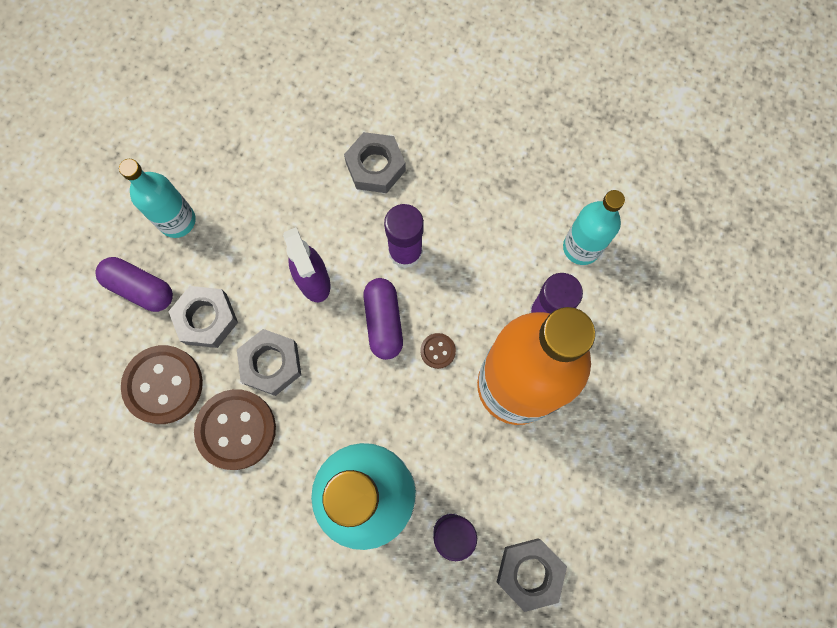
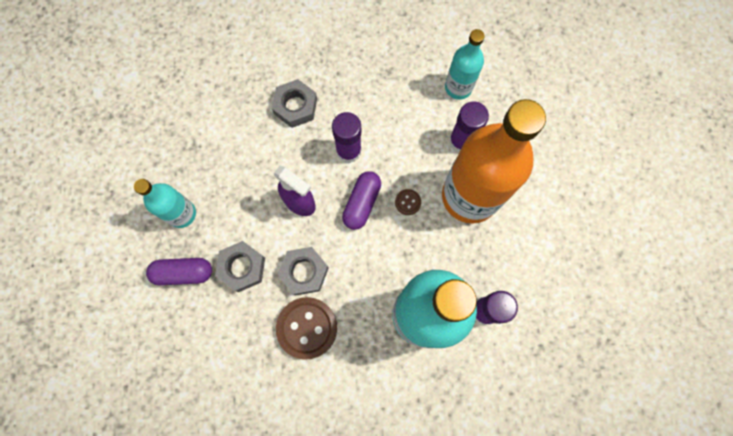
camera: 30 degrees left, 0 degrees up
(163, 385) = (239, 327): brown button -> none
(384, 322) = (362, 203): purple capsule -> purple capsule turned 60 degrees clockwise
(529, 573) = (548, 307): grey nut -> none

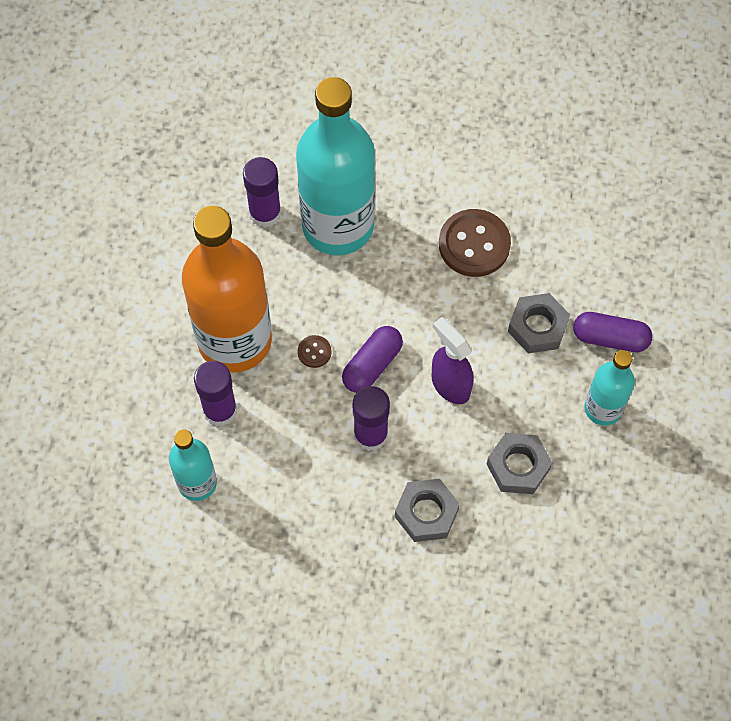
camera: 165 degrees left, 10 degrees down
(304, 272) = (463, 304): grey nut -> grey nut (518, 466)

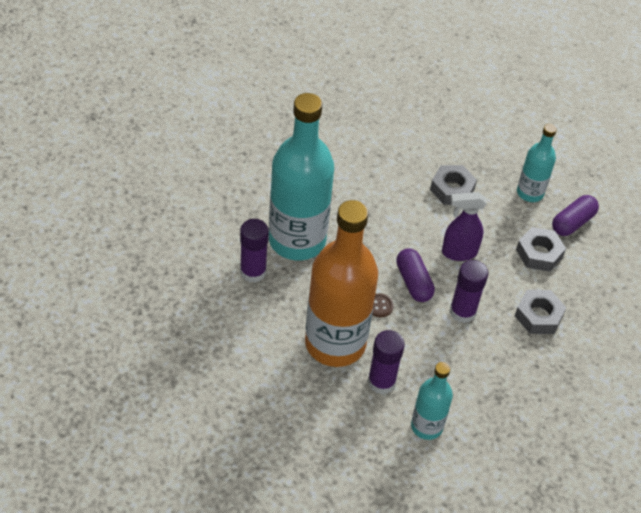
camera: 60 degrees left, 15 degrees down
(474, 244) = (370, 184): brown button -> none
(610, 338) = (486, 162): purple capsule -> purple capsule (572, 222)

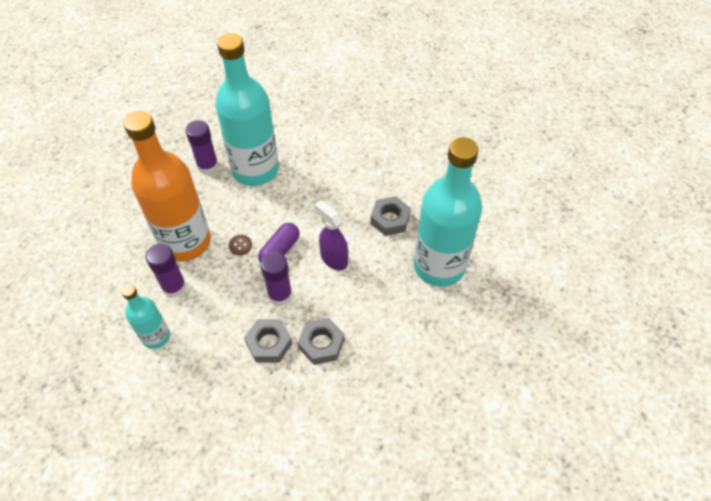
camera: 55 degrees right, 5 degrees up
(530, 193) = (439, 266): turquoise bottle -> turquoise bottle, size x1.97
(539, 253) = (384, 307): grey nut -> grey nut (269, 343)
(572, 222) = (439, 310): purple capsule -> none

